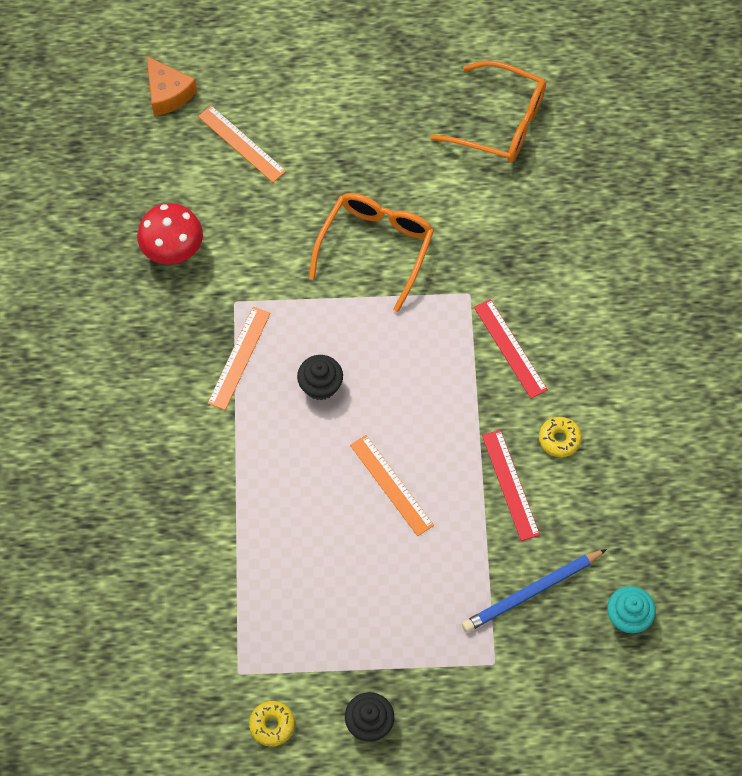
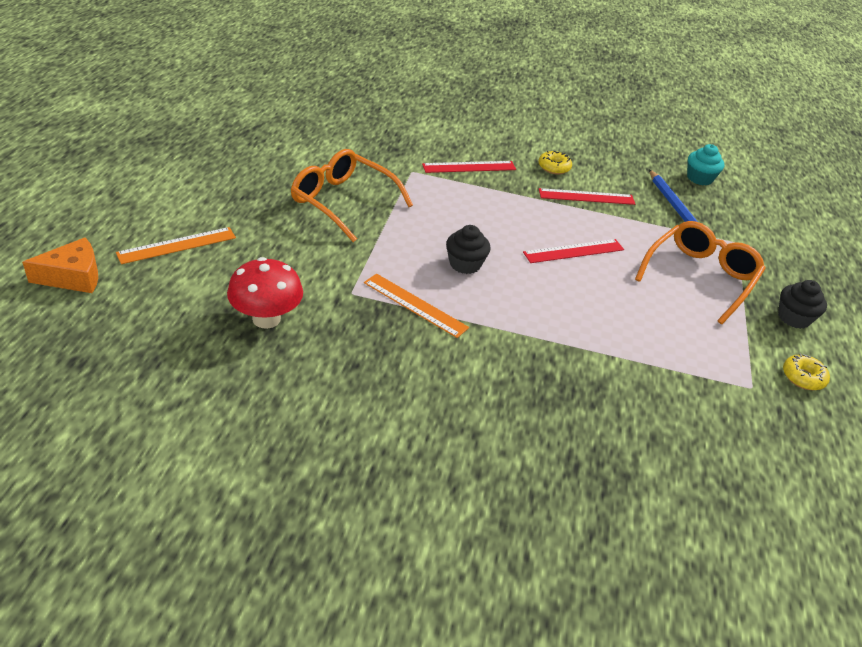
camera: 80 degrees left, 25 degrees down
(391, 485) = (574, 251): orange ruler -> red ruler
(500, 122) = (267, 120): orange glasses -> orange glasses (700, 277)

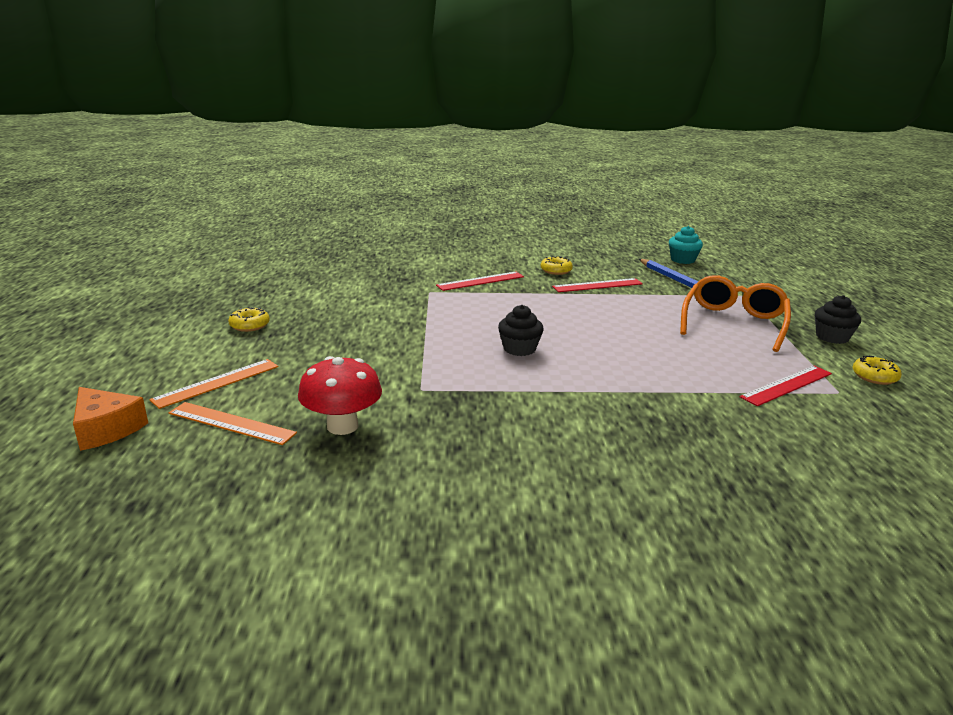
camera: 10 degrees left, 15 degrees down
(73, 277) = (106, 429): orange cheese -> orange cheese turned 75 degrees clockwise
(227, 181) = (249, 325): none -> yellow donut
(343, 202) = (374, 323): orange glasses -> none
(415, 305) = (490, 387): orange ruler -> orange ruler (231, 423)
(574, 251) = (612, 323): red ruler -> red ruler (787, 385)

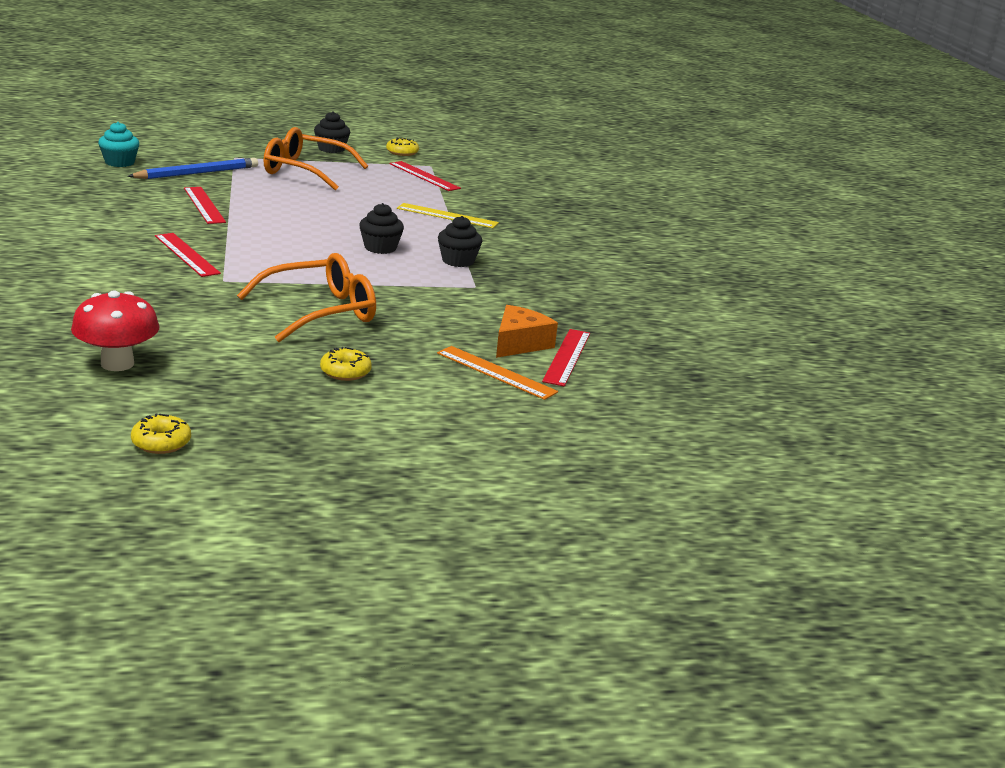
camera: 100 degrees left, 0 degrees up
(106, 429) = (604, 410): orange cheese -> orange cheese (519, 343)
(231, 423) = (567, 357): orange ruler -> red ruler
(342, 426) = (550, 314): red mushroom -> red mushroom (117, 364)
(364, 320) = (320, 312): none -> orange glasses
(493, 385) = (458, 261): none -> black cupcake
(556, 271) = (151, 218): yellow donut -> yellow donut (161, 443)
(641, 390) = (447, 216): none -> yellow ruler

